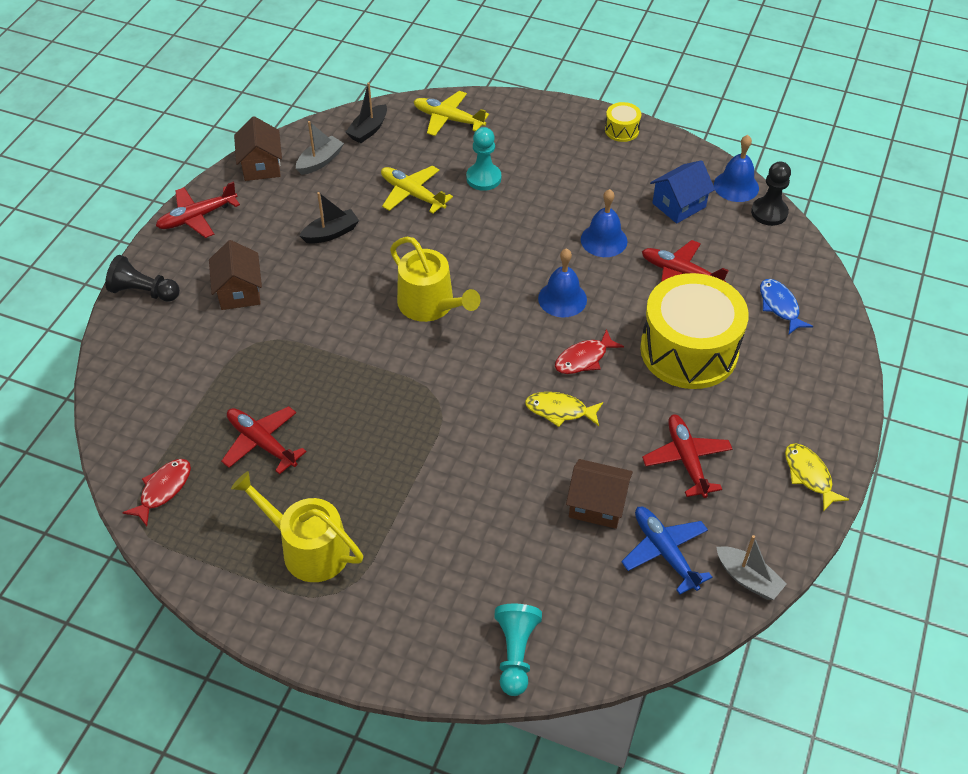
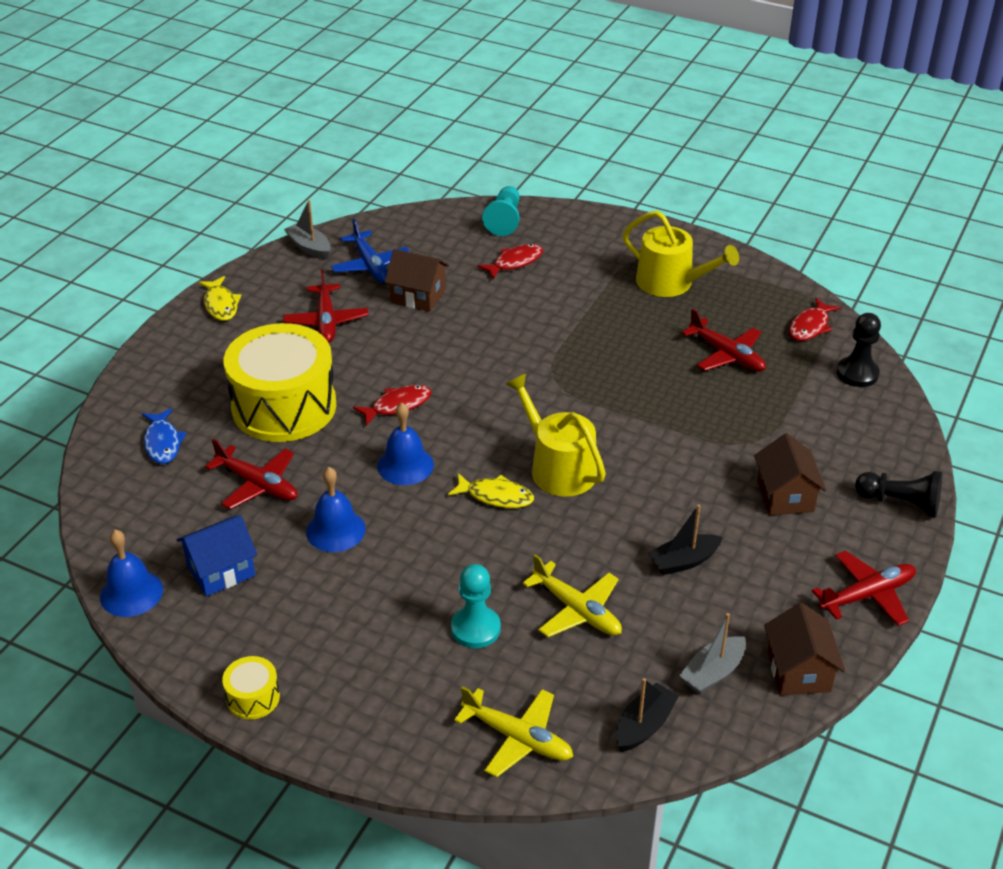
camera: 175 degrees left, 10 degrees down
(494, 570) = (515, 262): none -> red fish
(560, 410) = (434, 363): yellow fish -> yellow fish (496, 496)
(769, 213) = (109, 552): black pawn -> black pawn (857, 373)

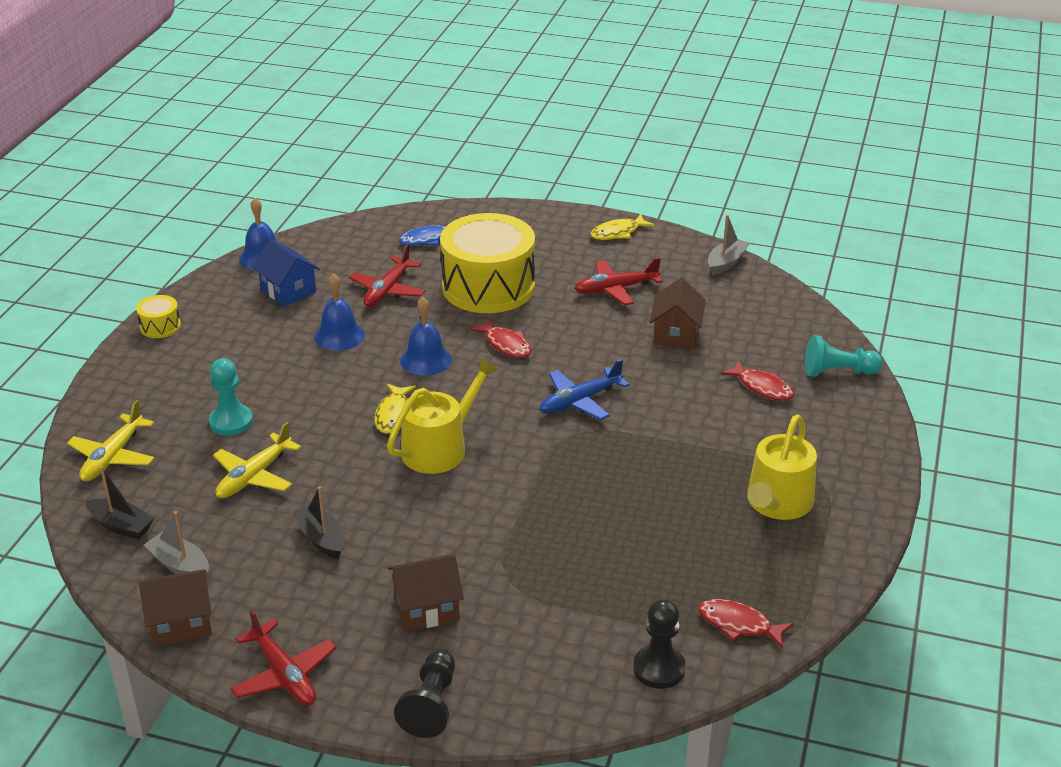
camera: 80 degrees right, 5 degrees down
(370, 265) = (714, 300): blue plane -> blue plane (580, 401)
(726, 355) = (656, 554): red plane -> none

